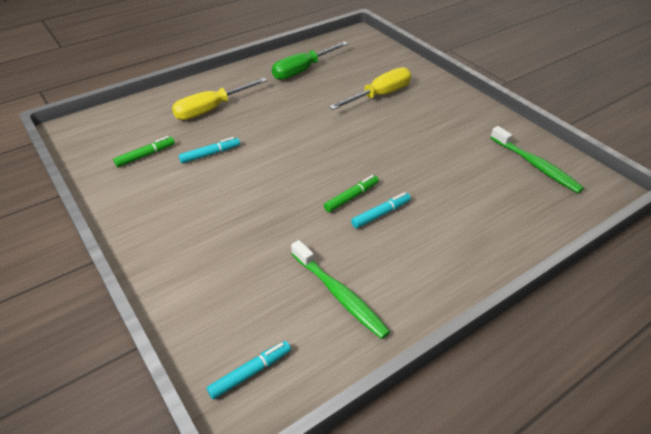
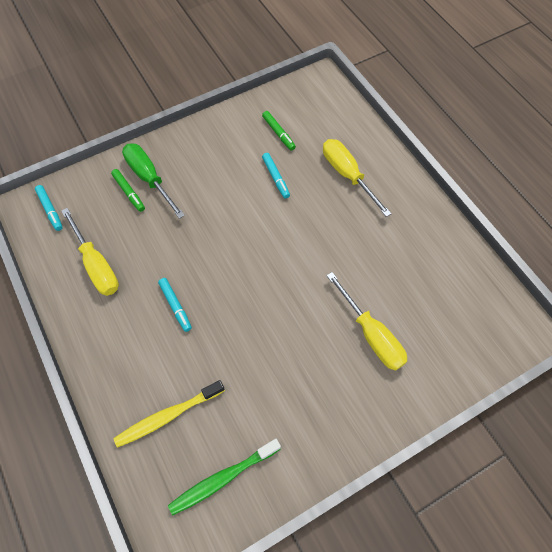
camera: 95 degrees right, 20 degrees up
(302, 70) = (426, 257): green screwdriver -> green screwdriver (149, 178)
(339, 295) = (96, 265): green toothbrush -> yellow screwdriver
(351, 197) = (201, 285): green marker -> green marker (129, 192)
(499, 205) = (168, 416): none -> yellow toothbrush

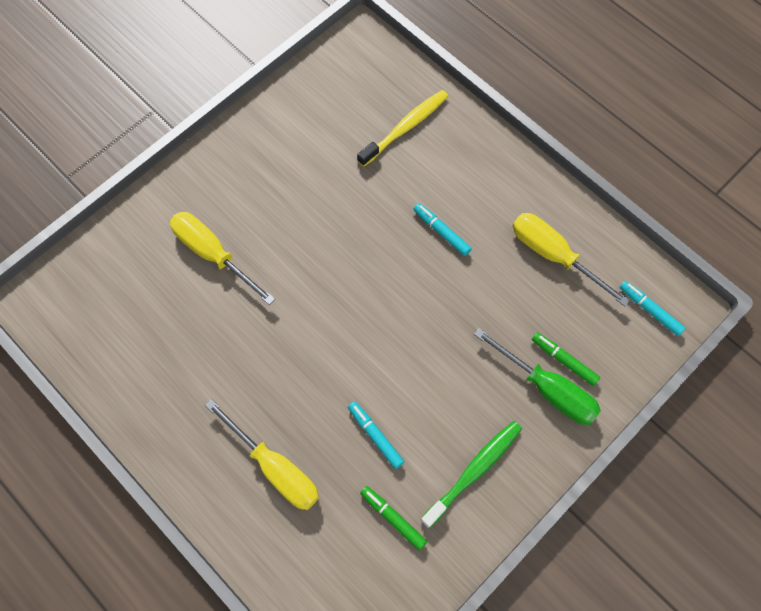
camera: 165 degrees right, 5 degrees up
(223, 478) = (335, 92): green toothbrush -> green toothbrush (474, 471)

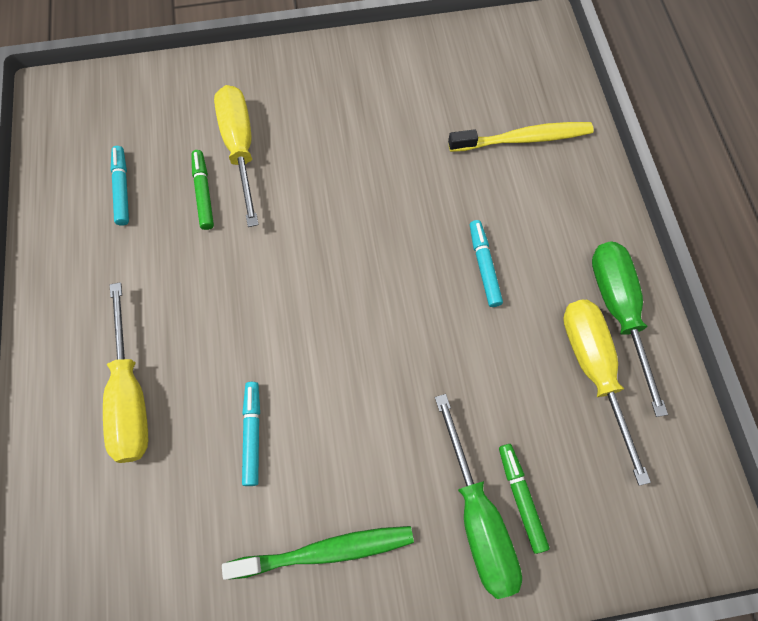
camera: 35 degrees right, 0 degrees up
(393, 518) = (201, 538): green marker -> green marker (203, 193)
(543, 208) = (618, 311): none -> green screwdriver
(649, 310) = (669, 510): turquoise marker -> turquoise marker (122, 189)

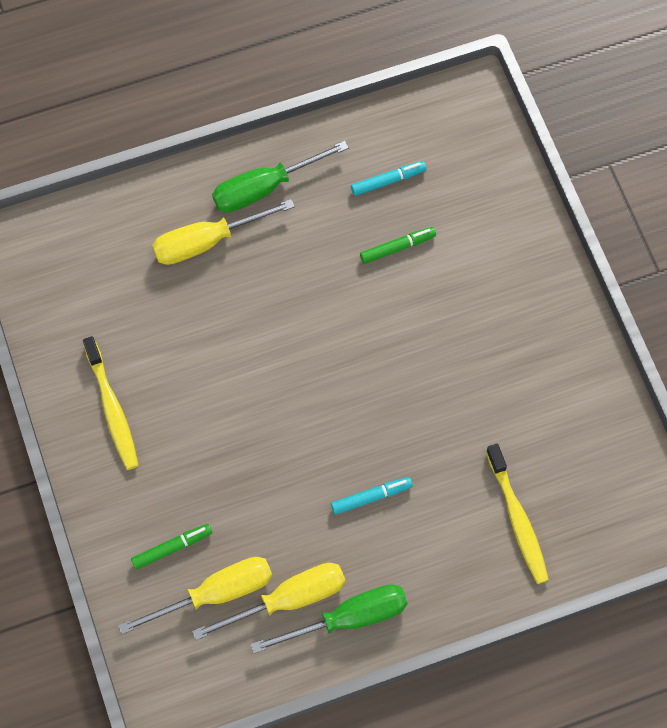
camera: 80 degrees right, 0 degrees up
(240, 148) = (450, 266): yellow screwdriver -> yellow screwdriver (215, 593)
(252, 434) = (190, 338): turquoise marker -> none
(325, 551) = (112, 409): green toothbrush -> yellow toothbrush
(477, 517) = (152, 516): green screwdriver -> green screwdriver (264, 188)

